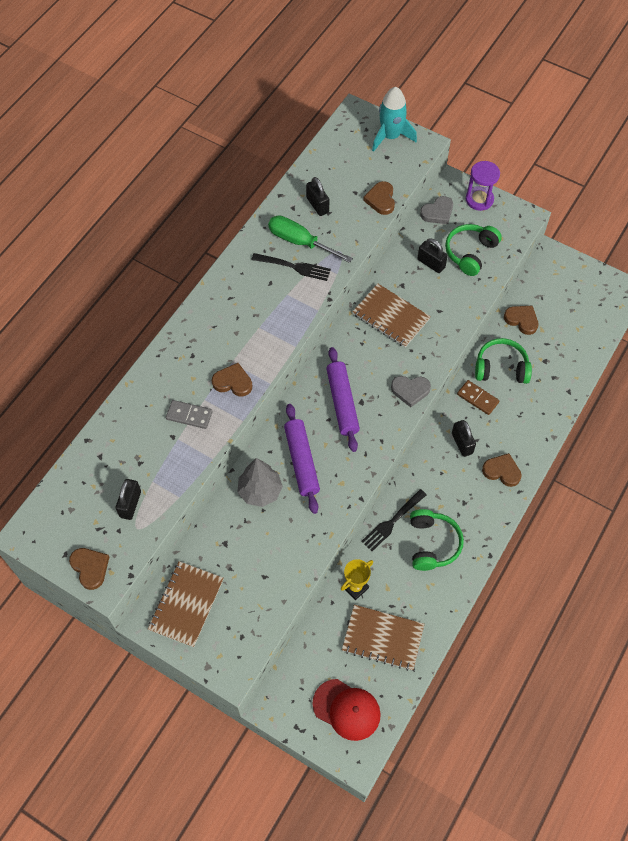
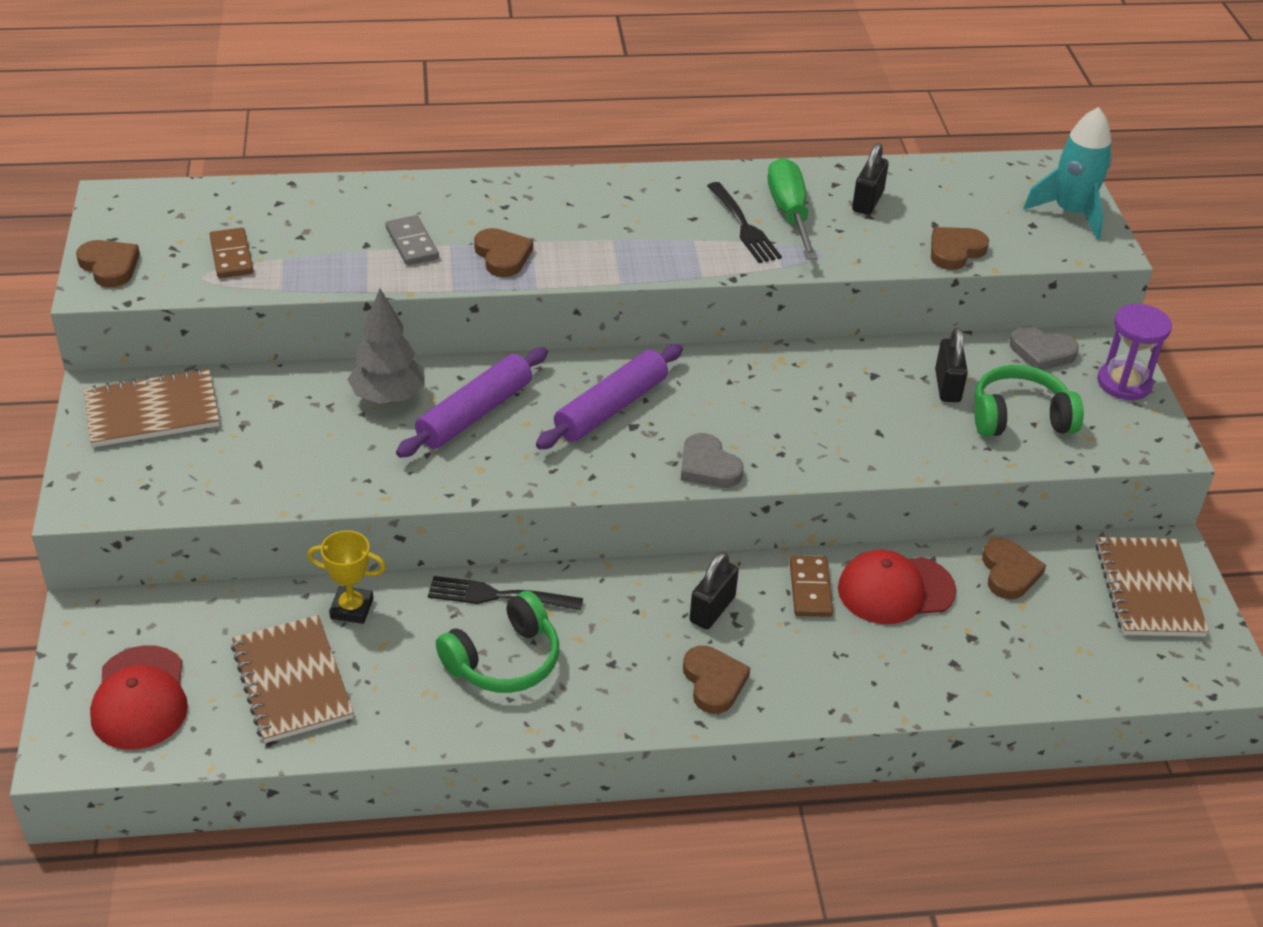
camera: 50 degrees right, 20 degrees down
(90, 568) = (109, 266): brown heart -> brown heart turned 60 degrees counterclockwise
(130, 504) = (232, 256): black padlock -> brown domino
(390, 317) = (807, 388): brown notebook -> brown notebook (1148, 590)
(501, 368) = (895, 590): green headphones -> red cap

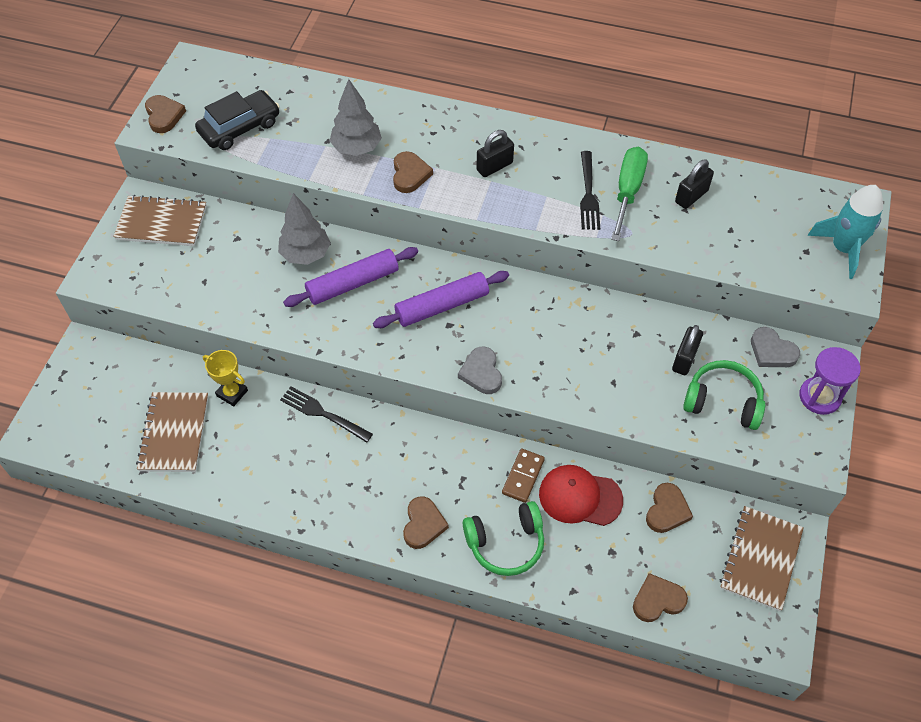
camera: 25 degrees right, 15 degrees up
(140, 698) = (86, 415): red cap -> none
(232, 256) = (240, 127): brown domino -> black car
(412, 243) = (356, 148): grey domino -> grey tree
(504, 660) = (303, 462): green headphones -> green headphones (505, 543)
(712, 609) = (450, 470): black padlock -> black padlock (494, 166)
(955, 251) = (732, 259): brown heart -> brown heart (657, 600)

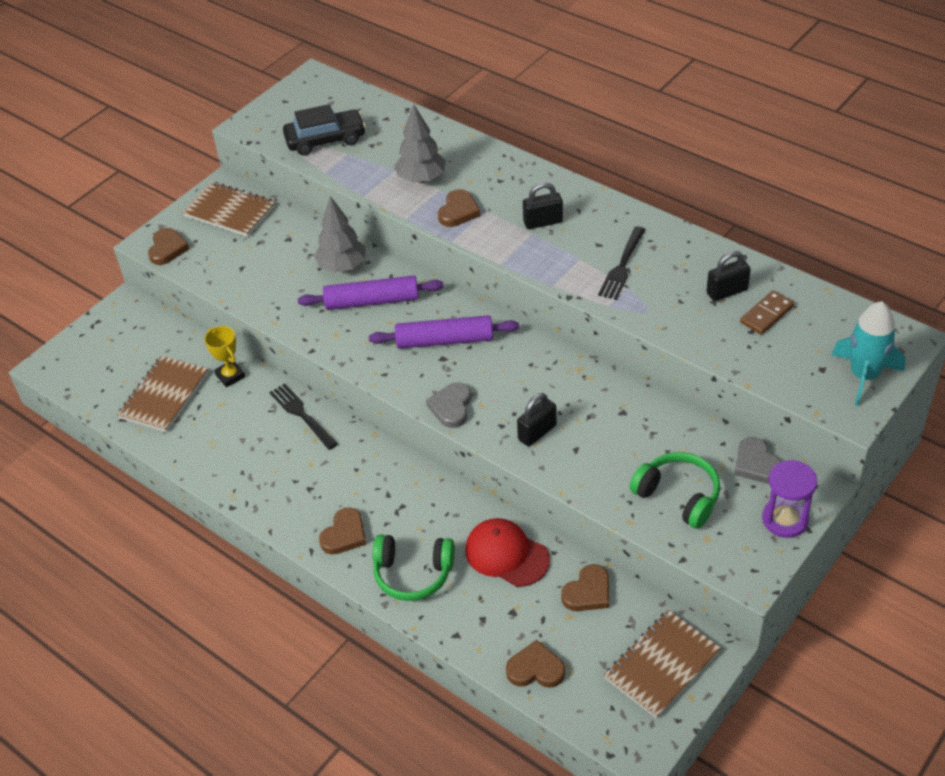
camera: 25 degrees right, 10 degrees down
(164, 116) = (265, 116): brown heart -> brown heart (167, 249)
(523, 476) = (460, 520): brown domino -> brown domino (766, 314)
(627, 192) = (663, 273): green screwdriver -> none
(684, 359) = (659, 447): black padlock -> black padlock (537, 432)

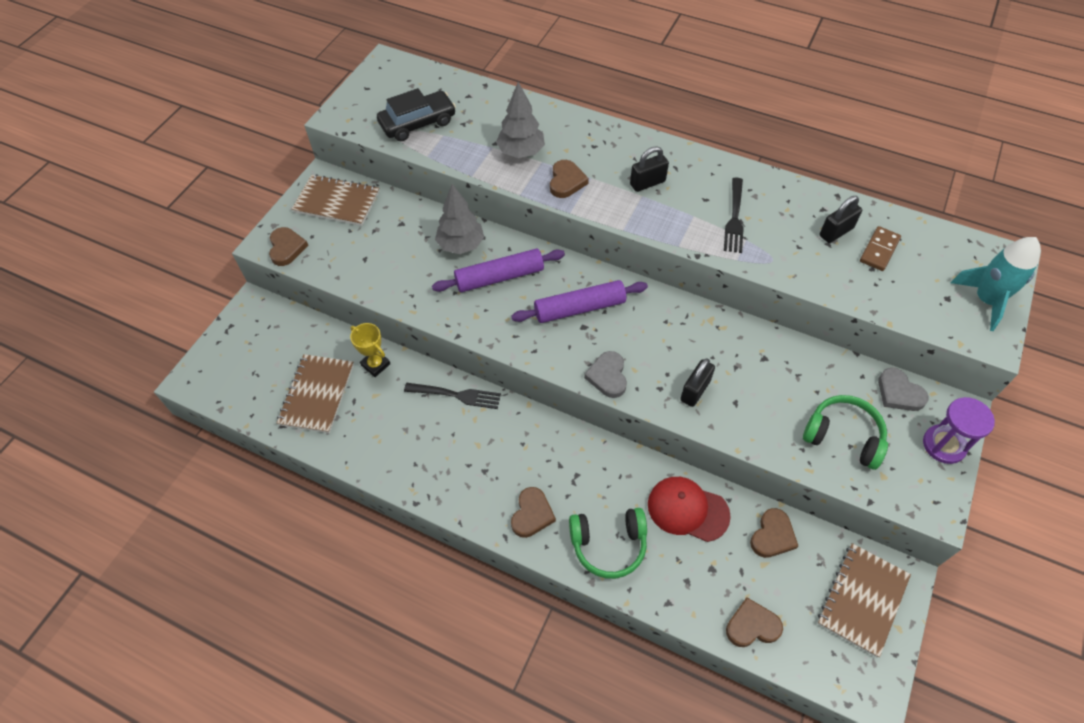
camera: 15 degrees left, 10 degrees up
(302, 415) = (455, 395): black fork -> black fork turned 150 degrees clockwise

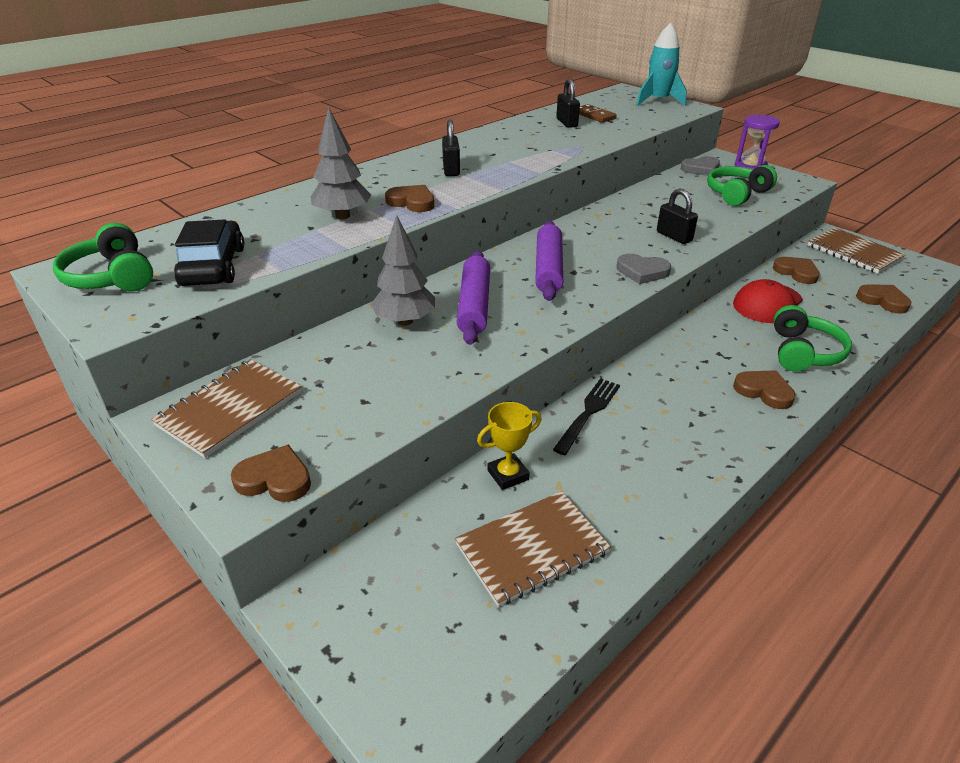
camera: 70 degrees left, 20 degrees down
(317, 394) = (532, 549): brown notebook -> brown notebook turned 60 degrees counterclockwise
(387, 87) = (112, 277): none -> green headphones
(734, 218) = (524, 148): black fork -> none
(752, 625) = (883, 301): brown heart -> brown heart turned 120 degrees clockwise

